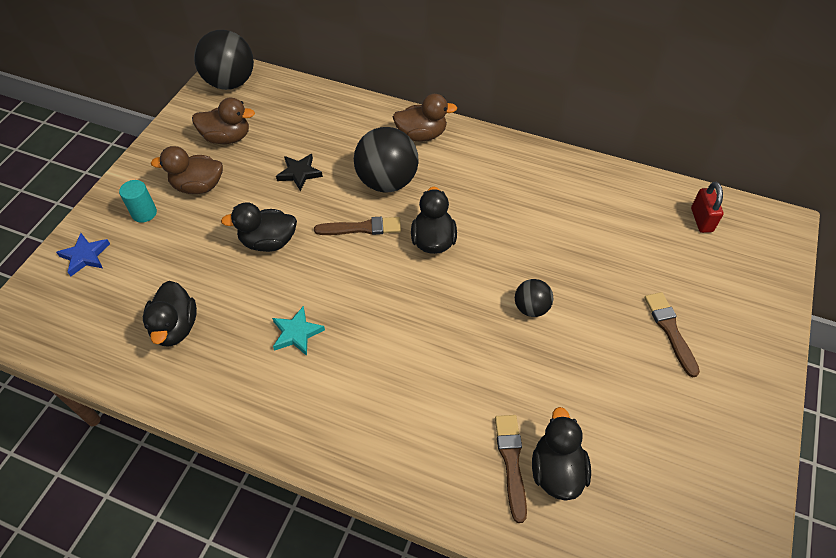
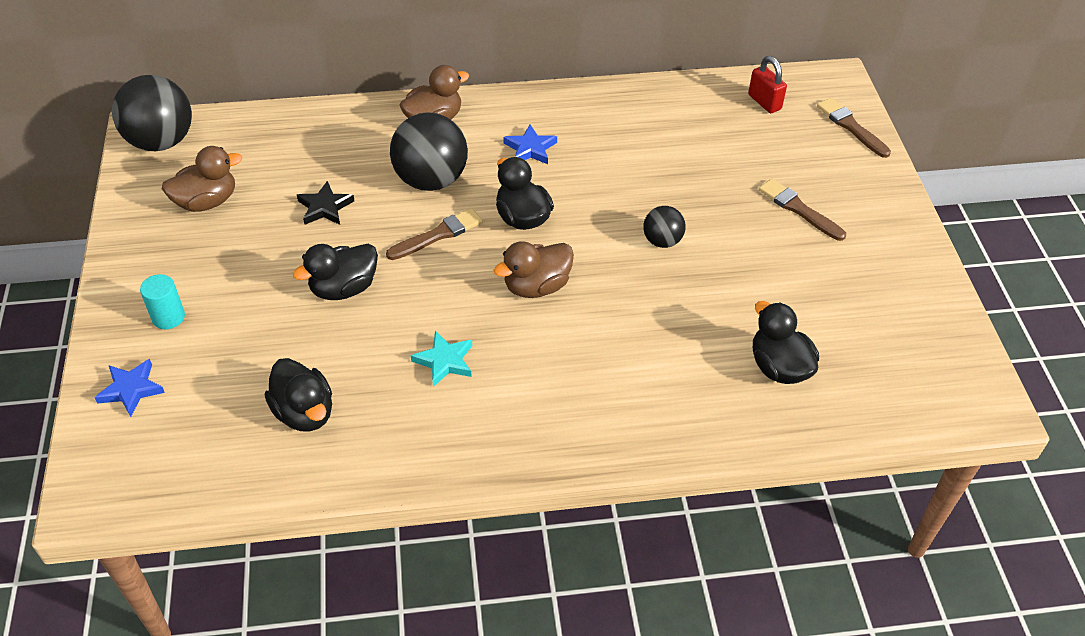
camera: 30 degrees left, 5 degrees down
(198, 186) = (213, 265): brown duck -> brown duck (536, 286)
(478, 185) = (530, 149): none -> blue star
(511, 462) = (735, 379): brown brush -> brown brush (851, 127)

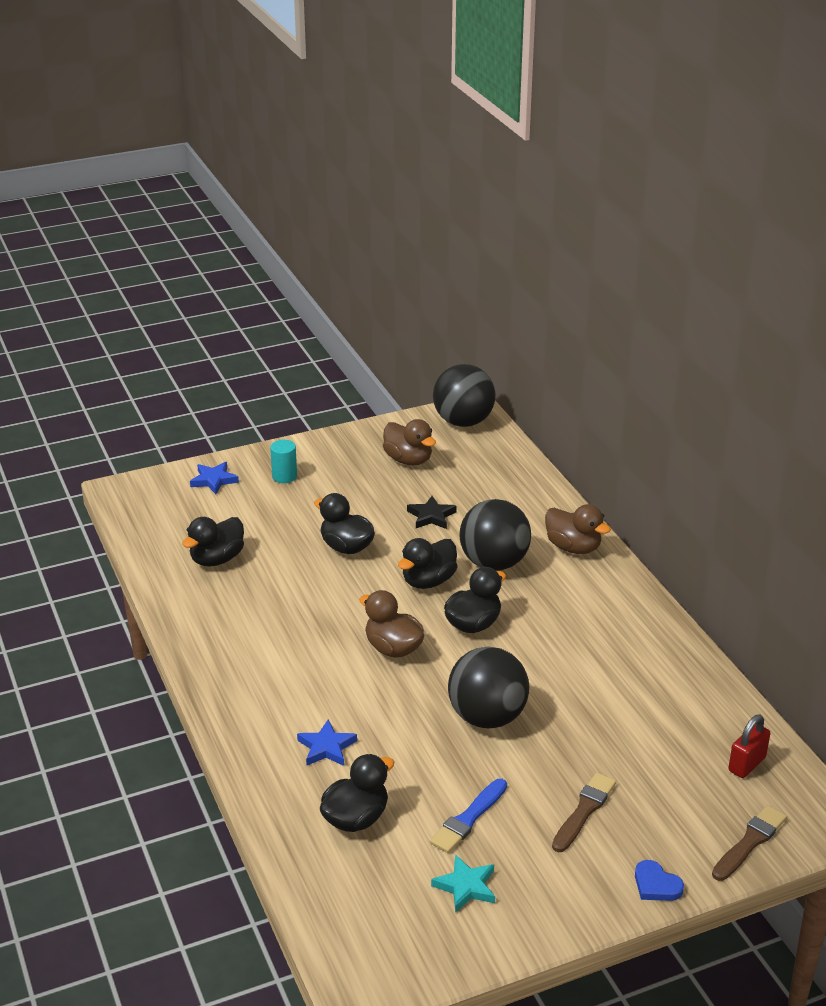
camera: 75 degrees right, 15 degrees down
(437, 235) = (428, 581): brown brush -> black duck
(444, 361) = (290, 615): turquoise star -> turquoise star (466, 886)
(530, 149) = (569, 611): blue star -> blue star (326, 747)
(662, 241) = (487, 717): black ball -> black ball, size x1.91
(794, 286) = (468, 818): none -> blue brush
(890, 190) = (656, 885): none -> blue heart

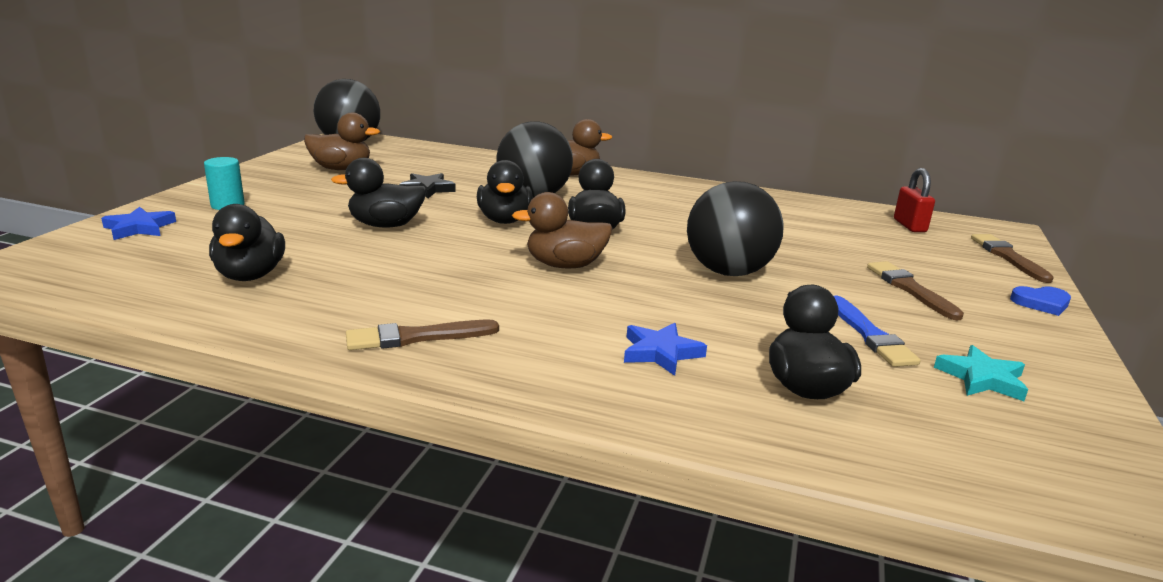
camera: 50 degrees left, 10 degrees down
(230, 658) = (417, 337): none -> brown brush

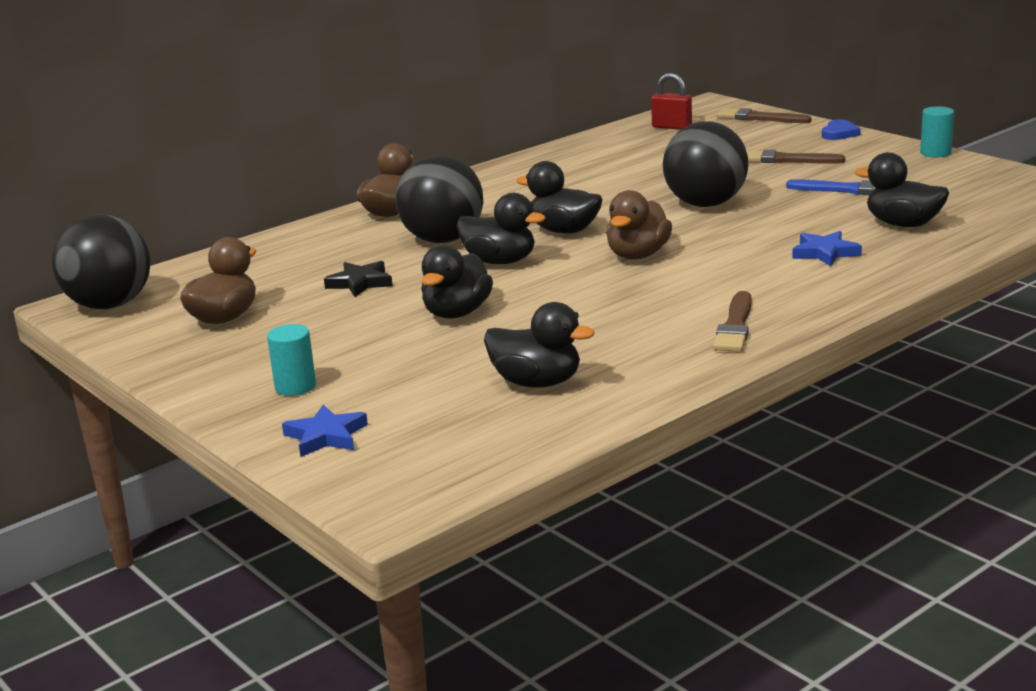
camera: 55 degrees left, 0 degrees up
(982, 378) = (924, 179): turquoise star -> none
(1087, 372) = (935, 153): none -> turquoise cylinder

